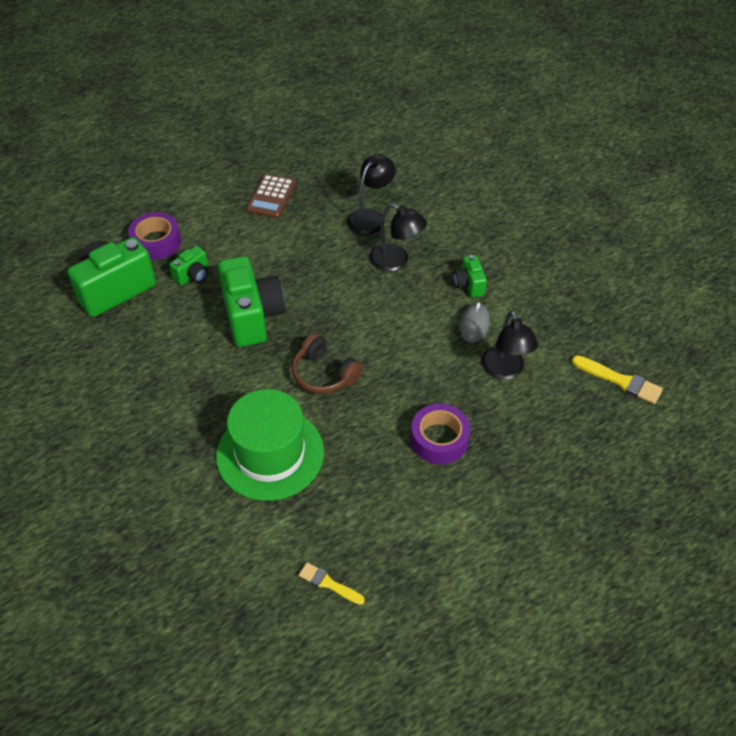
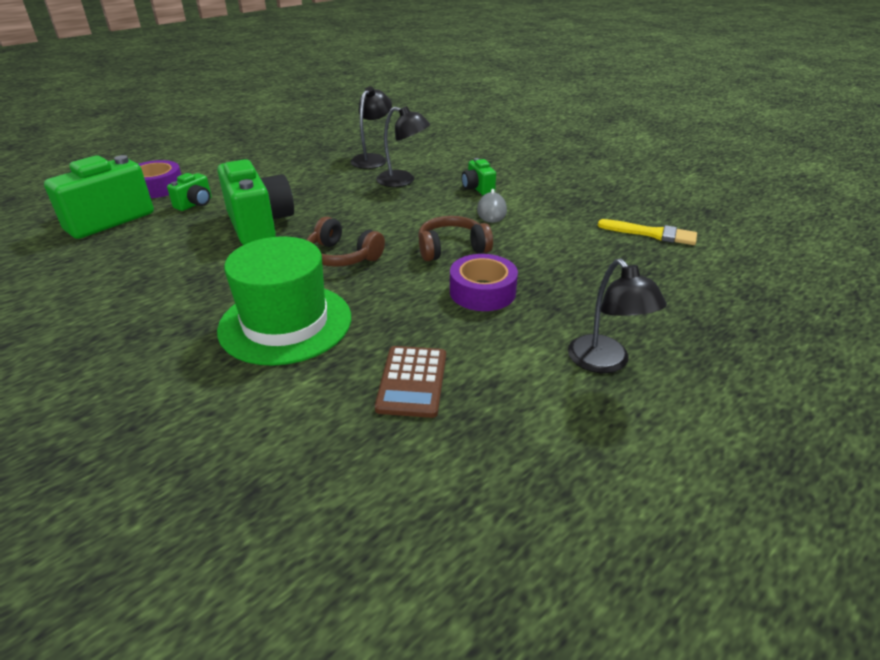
camera: 10 degrees left, 15 degrees down
(271, 197) = (275, 155): brown calculator -> brown calculator (412, 381)
(328, 583) = (376, 438): yellow brush -> none
(424, 377) = (452, 249): none -> brown headphones
(505, 370) = (534, 237): black lamp -> black lamp (605, 362)

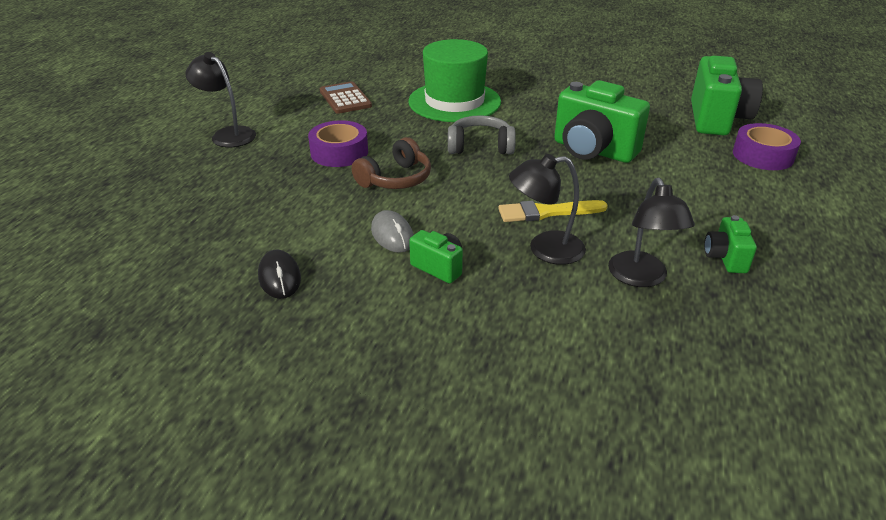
camera: 150 degrees right, 0 degrees up
(195, 204) = (687, 151): green camera -> green camera (725, 258)
(342, 256) = (480, 146): brown headphones -> grey headphones
(584, 208) = (279, 277): none -> black mouse
(651, 234) = (187, 261): yellow brush -> yellow brush (547, 212)

